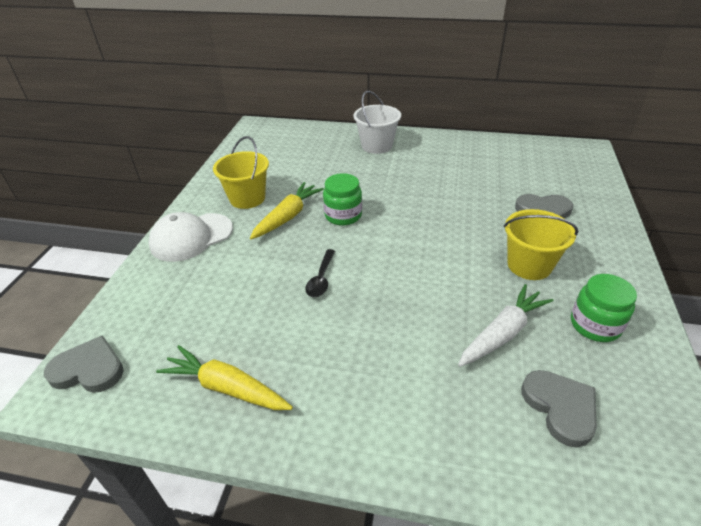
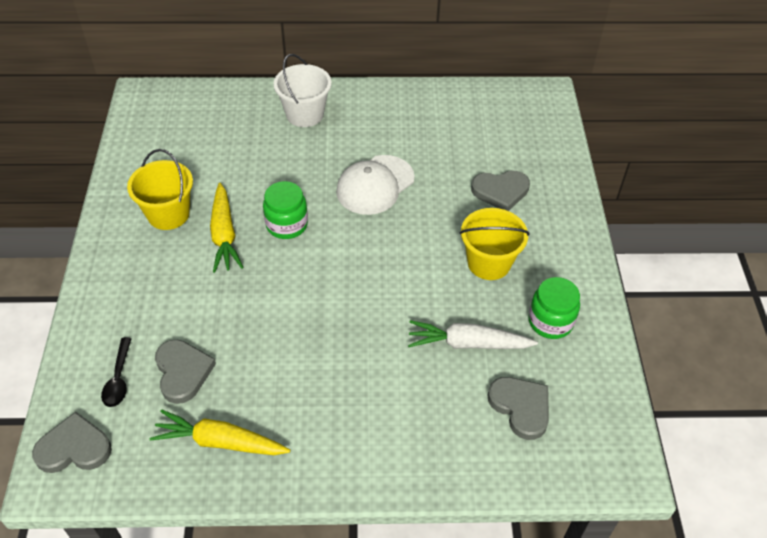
camera: 15 degrees left, 10 degrees up
(191, 237) = (120, 277): white cap -> white cap (375, 185)
(214, 318) = (182, 372): none -> grey heart
(288, 217) = (224, 234): yellow carrot -> yellow carrot turned 150 degrees clockwise
(321, 279) = (282, 310): black spoon -> black spoon (119, 379)
(502, 333) = (468, 343): white carrot -> white carrot turned 120 degrees counterclockwise

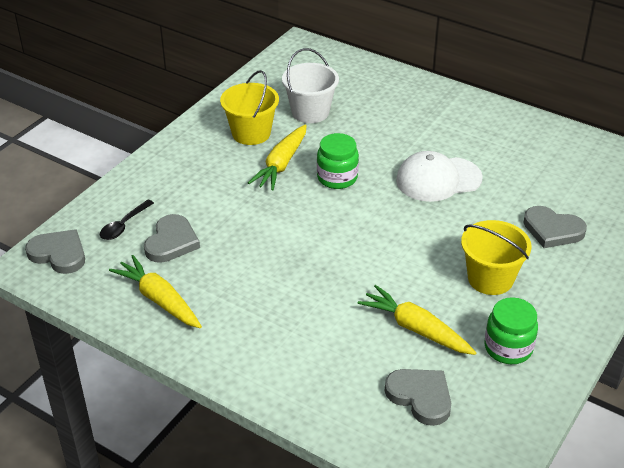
camera: 35 degrees right, 10 degrees down
(305, 114) = (422, 105): white bucket -> white bucket (310, 112)
(468, 343) = (416, 329): white carrot -> yellow carrot
(521, 407) = (420, 397): grey heart -> grey heart turned 45 degrees counterclockwise

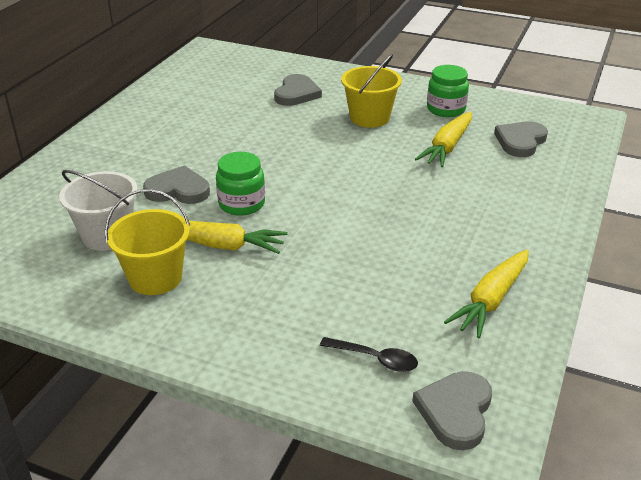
camera: 100 degrees left, 5 degrees down
(171, 242) = (391, 309): grey heart -> grey heart (178, 190)
(438, 179) = (234, 146): white cap -> none

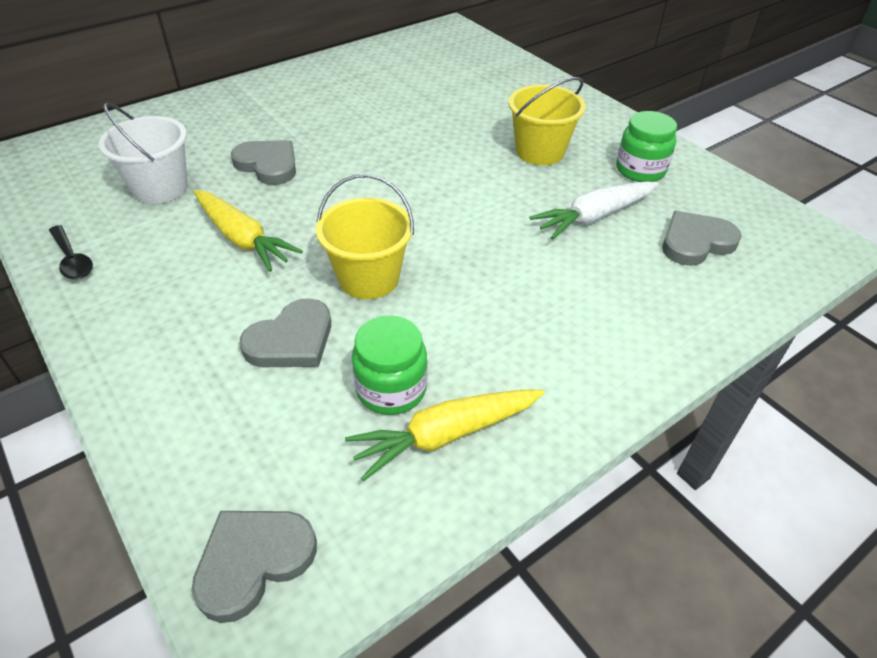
camera: 30 degrees right, 10 degrees up
(155, 278) = (150, 248): yellow bucket -> yellow bucket (368, 278)
(241, 204) = (308, 202): green jar -> green jar (391, 389)
(296, 94) = (489, 100): grey heart -> grey heart (291, 340)
(375, 359) = (243, 443): black spoon -> black spoon (72, 259)
(447, 147) = (594, 217): yellow carrot -> white carrot

